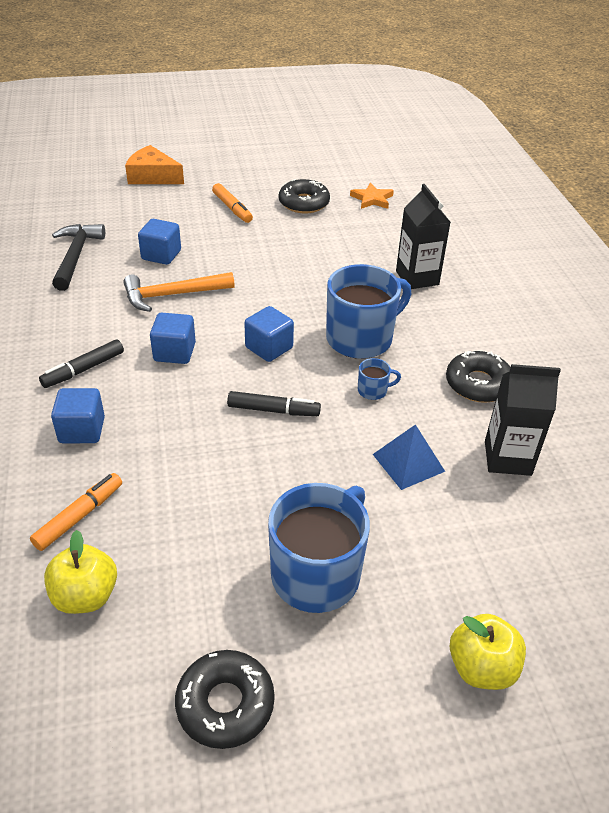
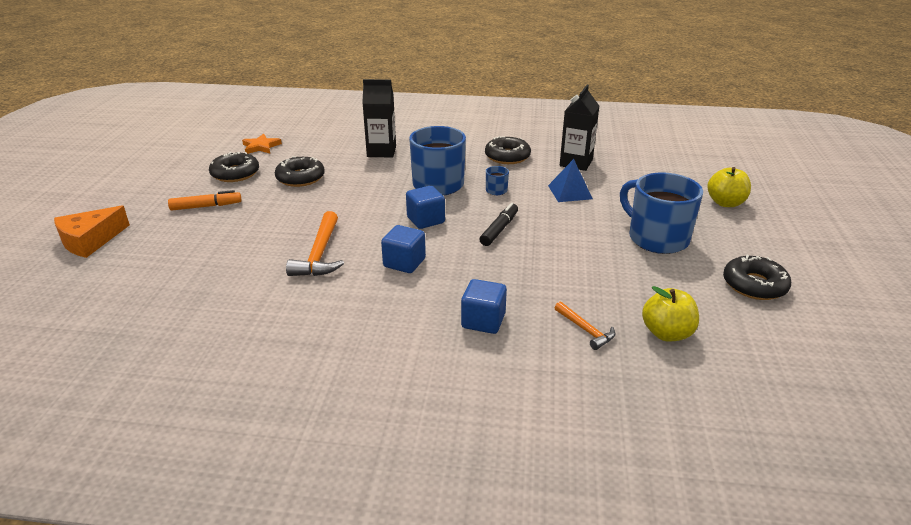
camera: 70 degrees left, 10 degrees down
(76, 256) = (200, 304): black hammer -> none
(79, 516) = (586, 330): orange marker -> orange hammer
(83, 369) = (399, 314): black marker -> none
(161, 255) = (248, 252): blue cube -> none
(317, 242) = (300, 178): none -> black donut

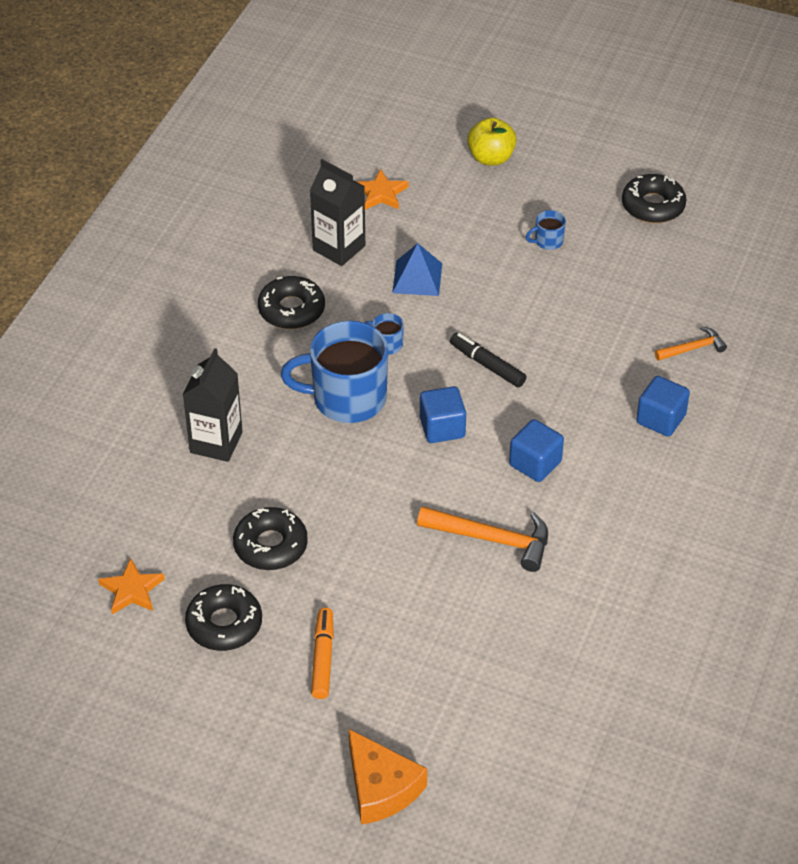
camera: 75 degrees left, 15 degrees up
(642, 169) = (381, 193): none -> orange star
(657, 238) = (548, 241): blue mug -> blue mug, size x0.42
(667, 333) = (711, 295): yellow apple -> none

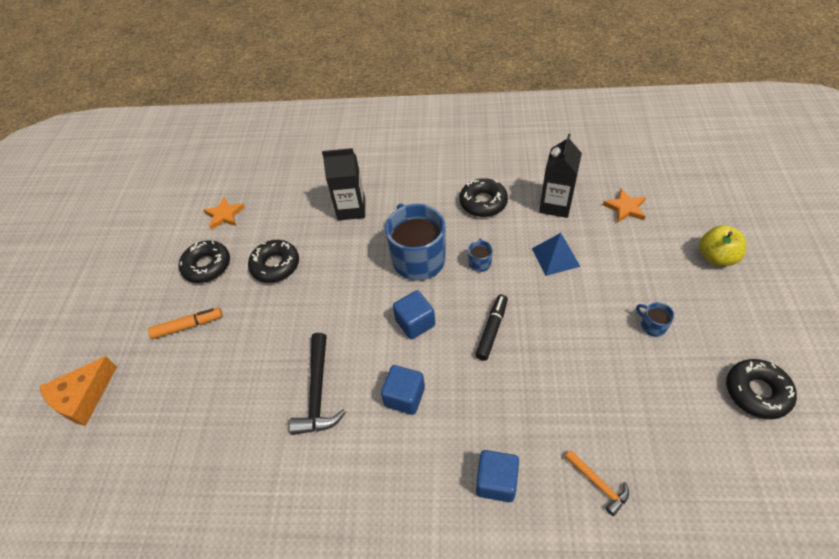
camera: 75 degrees right, 5 degrees up
(492, 539) = (318, 393): orange hammer -> black hammer

